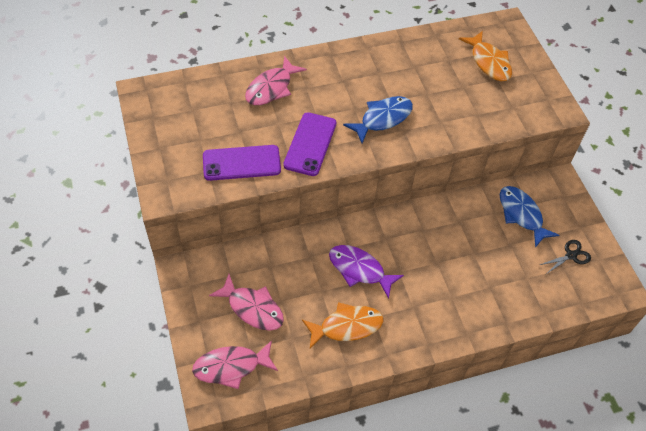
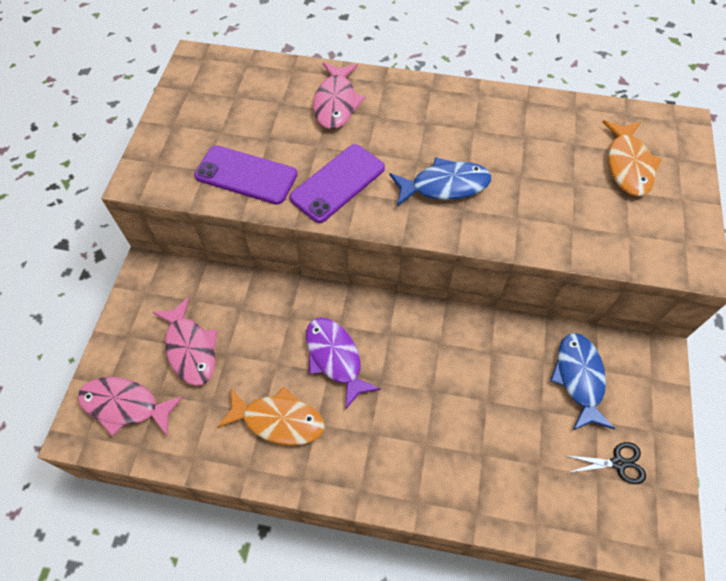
camera: 30 degrees right, 5 degrees up
(271, 88) = (336, 103): pink fish -> pink fish turned 60 degrees counterclockwise

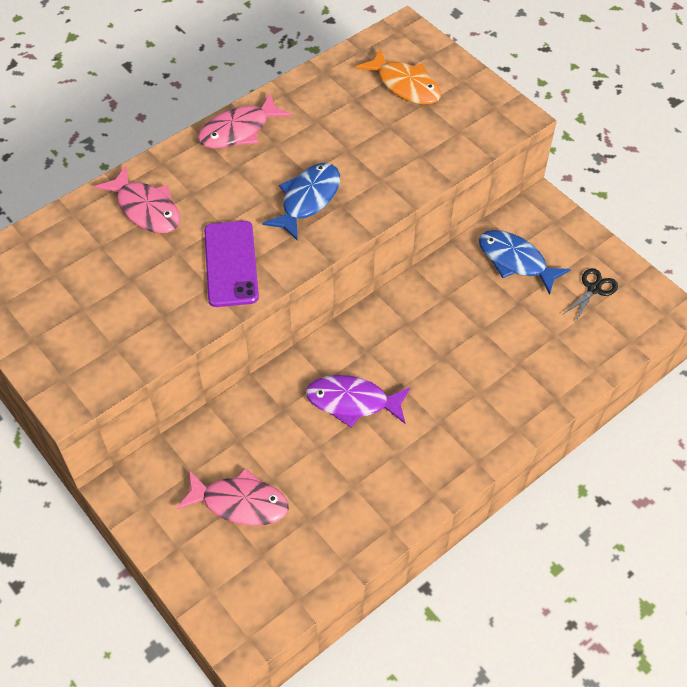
camera: 50 degrees left, 5 degrees down
(125, 405) = (247, 588): pink fish -> pink fish (239, 130)
(246, 175) = (153, 320): purple phone -> none
(278, 420) = (369, 478): orange fish -> none

